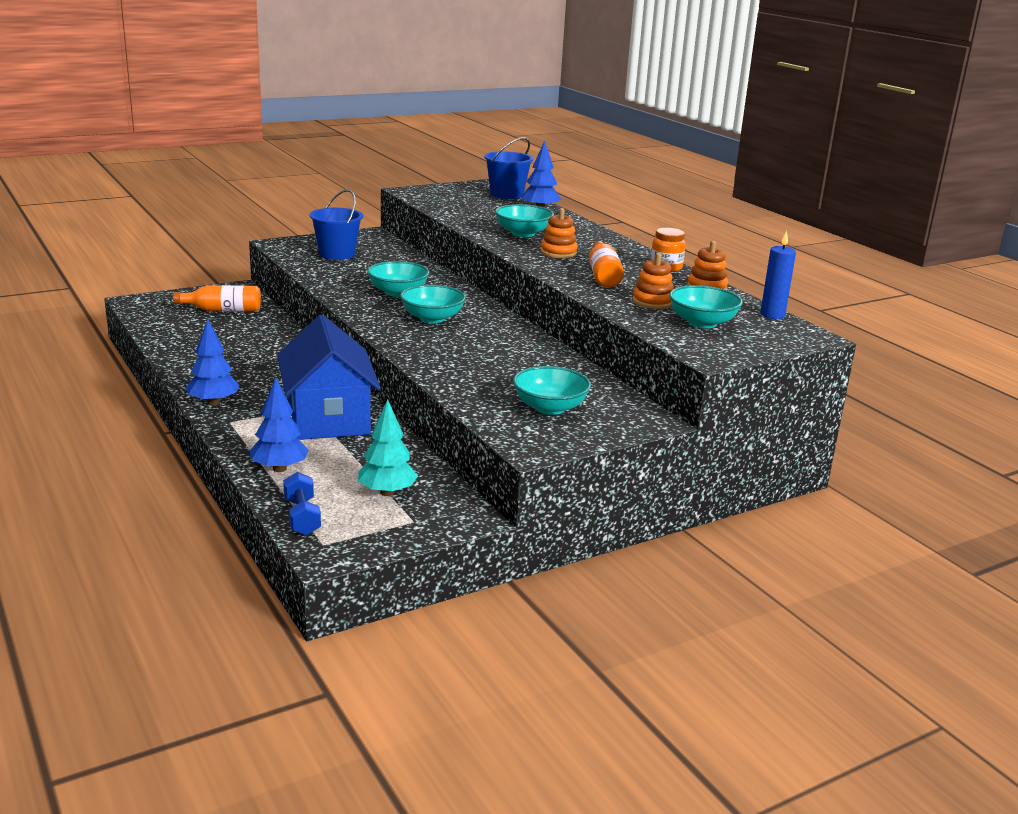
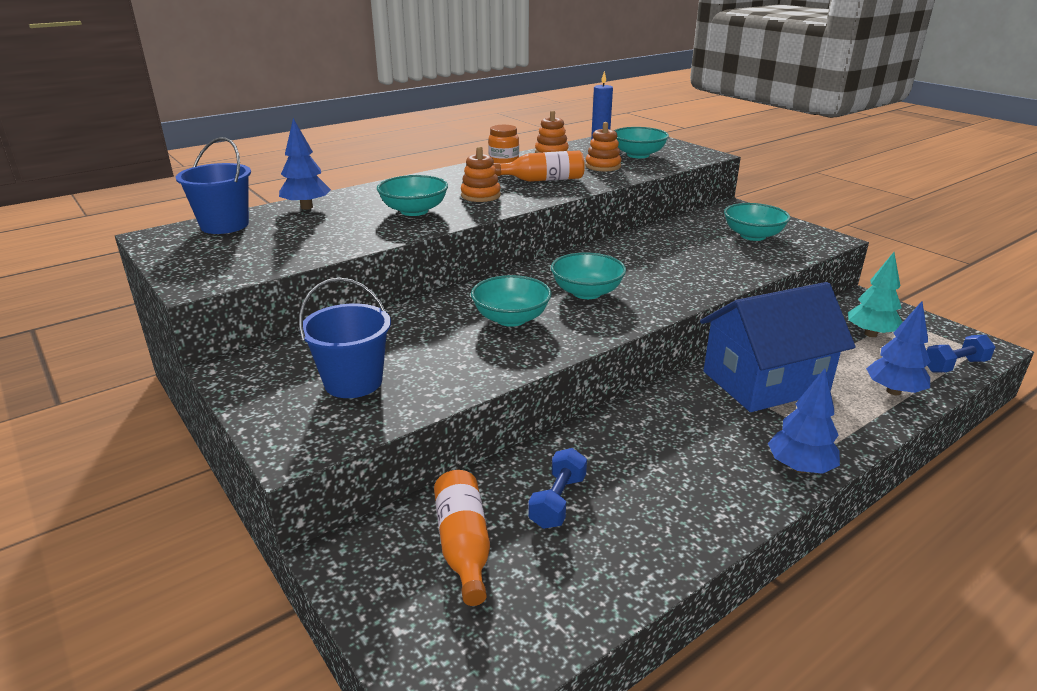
camera: 95 degrees left, 5 degrees up
(239, 332) = (557, 501): none -> blue dumbbell

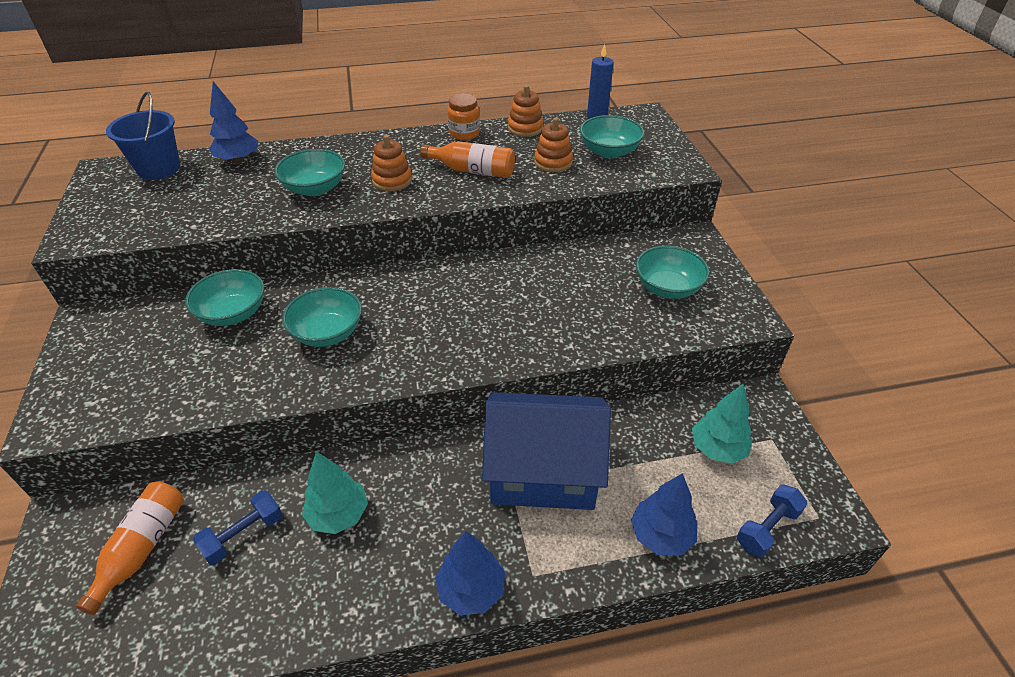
camera: 25 degrees right, 15 degrees up
(353, 382) = (146, 366): blue bucket -> none
(586, 292) = (423, 320): turquoise bowl -> turquoise bowl (233, 313)
(630, 459) = (338, 514): none -> turquoise tree
(954, 366) = (767, 528): blue dumbbell -> blue dumbbell turned 45 degrees counterclockwise

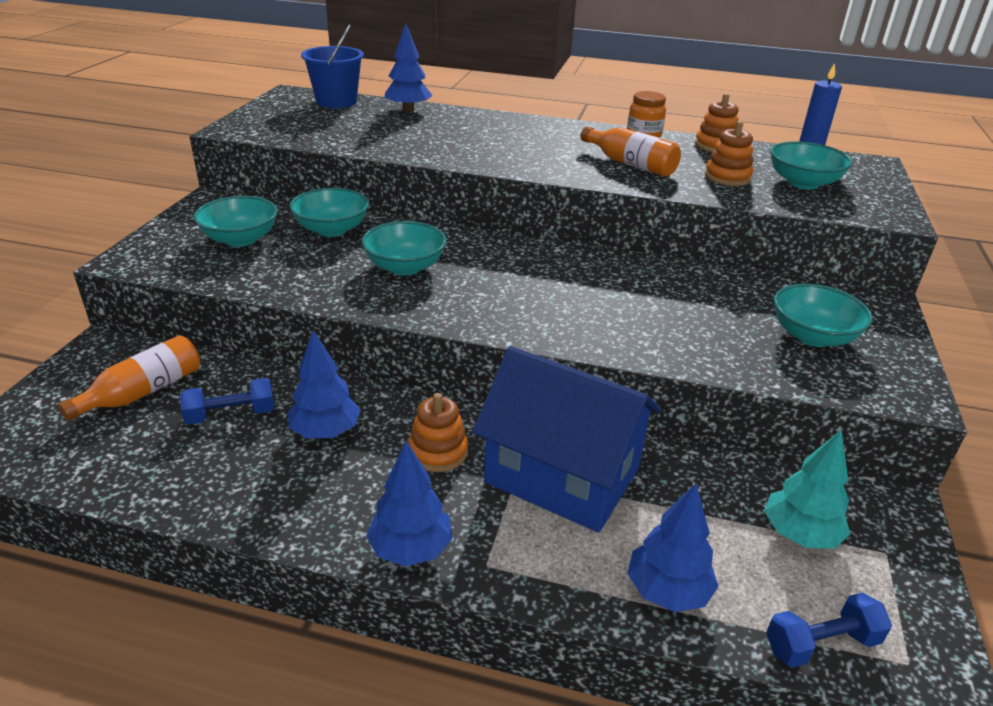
camera: 25 degrees right, 10 degrees down
(315, 188) = (461, 143): turquoise bowl -> turquoise bowl (240, 239)
(338, 514) = (326, 432): turquoise tree -> blue tree
(392, 180) = (540, 153): orange stacking toy -> orange stacking toy (438, 452)

